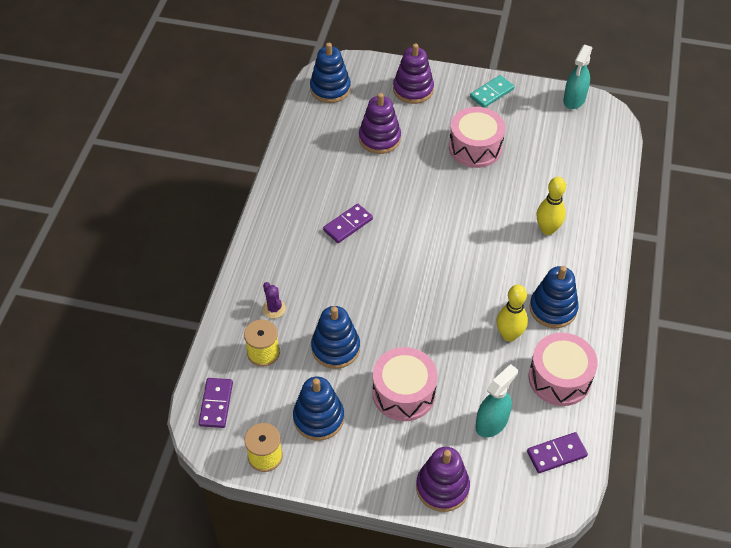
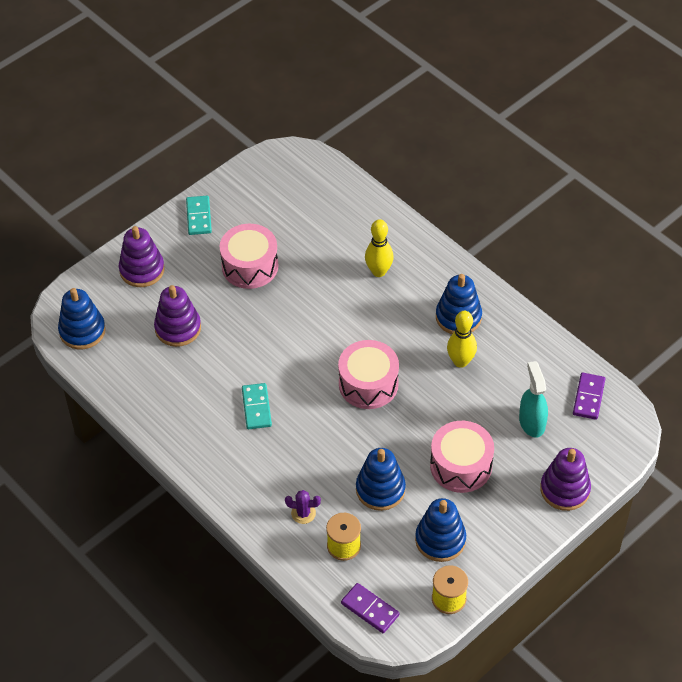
camera: 55 degrees left, 0 degrees up
(348, 225) = (256, 407): purple domino -> turquoise domino
(559, 378) = (525, 353): pink drum -> pink drum (368, 384)
(574, 99) = (258, 166): turquoise spray bottle -> none

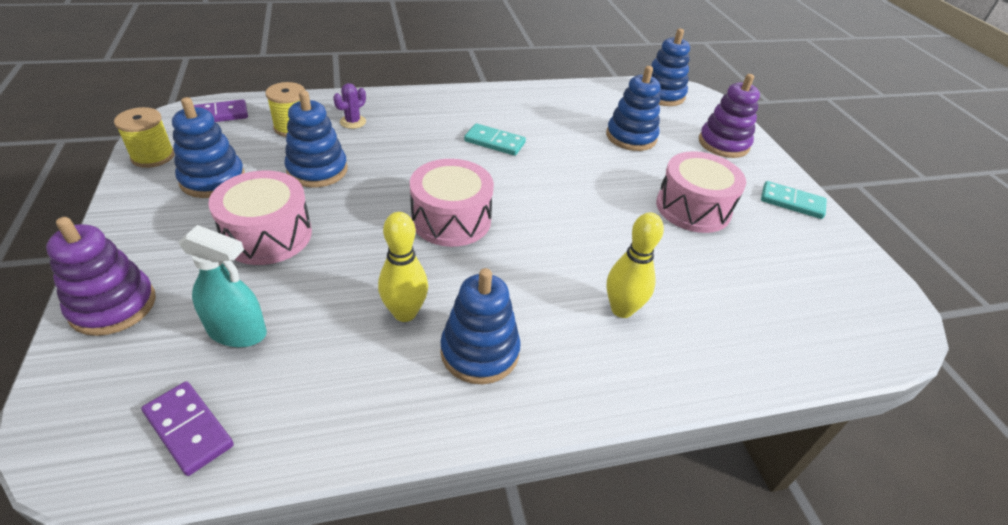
camera: 115 degrees right, 10 degrees down
(178, 328) = (631, 137): purple stacking toy -> blue stacking toy

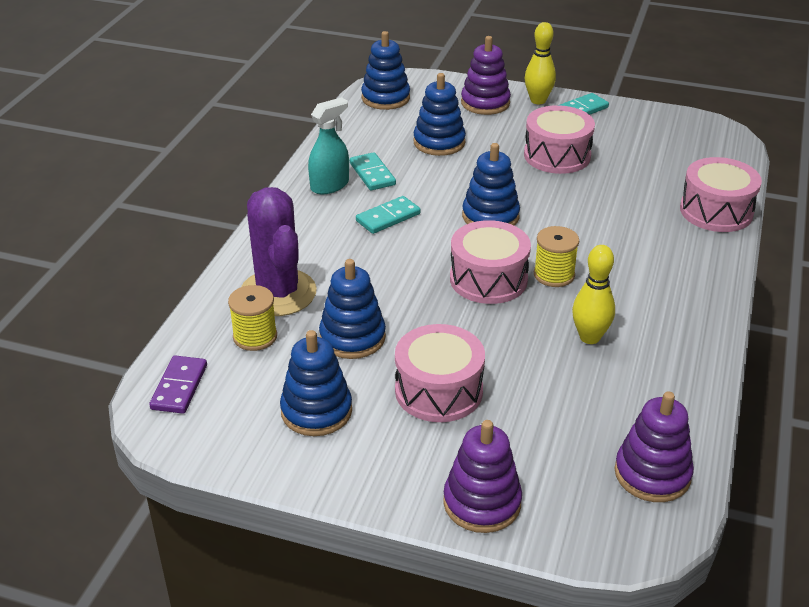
camera: 55 degrees left, 5 degrees down
(153, 156) = (234, 449): yellow spool -> yellow spool (554, 275)
(188, 429) = (652, 474): purple domino -> purple stacking toy
(237, 332) = (560, 431): turquoise spray bottle -> turquoise spray bottle (330, 185)
(353, 122) = (278, 293): purple cactus -> purple cactus, size x2.49
(479, 352) = (651, 313): blue stacking toy -> blue stacking toy (490, 216)
(547, 118) = (372, 174): none -> turquoise domino
(622, 309) = (646, 235): yellow bowling pin -> yellow bowling pin (538, 100)
(729, 360) = (716, 211): none -> pink drum

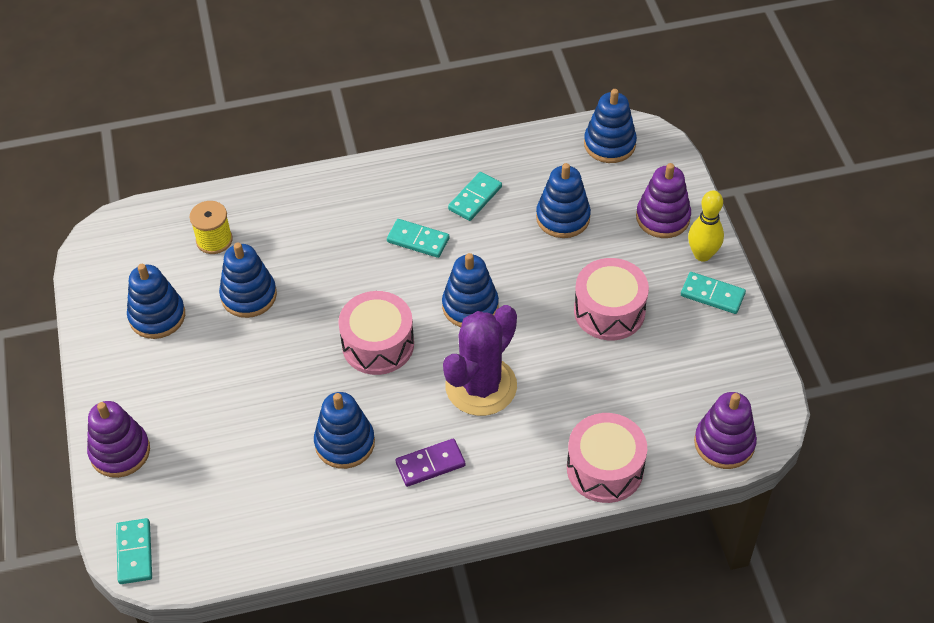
camera: 60 degrees right, 15 degrees up
(179, 387) = (137, 230): purple domino -> purple domino (430, 464)
(278, 293) = (272, 225): purple cactus -> purple cactus (481, 386)
(330, 185) = (437, 180): turquoise spray bottle -> none
(438, 391) = (220, 375): pink drum -> none
(554, 275) = (414, 385): yellow spool -> none
(589, 337) = (345, 443): yellow bowling pin -> blue stacking toy
(632, 536) = (134, 552): none -> turquoise domino
(652, 474) = (205, 543): purple stacking toy -> purple stacking toy (724, 443)

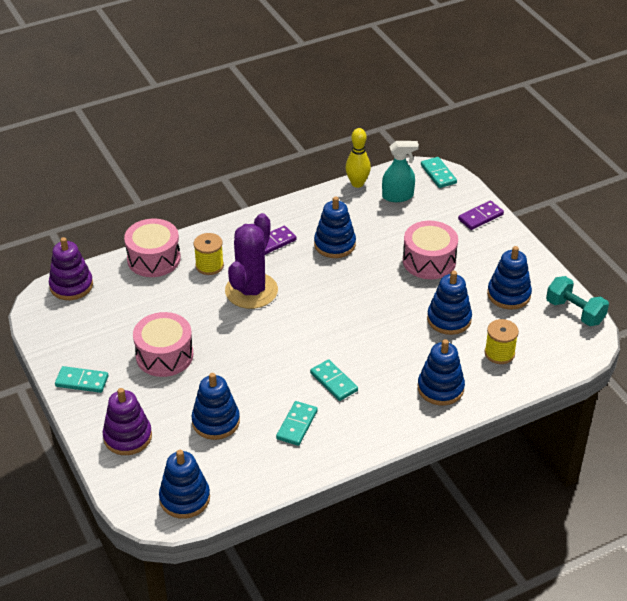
camera: 165 degrees right, 10 degrees down
(93, 277) = (575, 312): none -> turquoise dumbbell
(120, 452) = (480, 217): purple stacking toy -> purple domino
(217, 518) = (398, 196): none -> turquoise spray bottle
(378, 344) = (336, 304): pink drum -> pink drum (429, 261)
(418, 240) = (333, 382): turquoise domino -> turquoise domino turned 45 degrees clockwise
(470, 306) = (275, 340): blue stacking toy -> blue stacking toy (440, 388)
(528, 440) = (209, 265): none -> yellow spool
(702, 254) = (91, 411): yellow bowling pin -> yellow bowling pin (357, 183)

